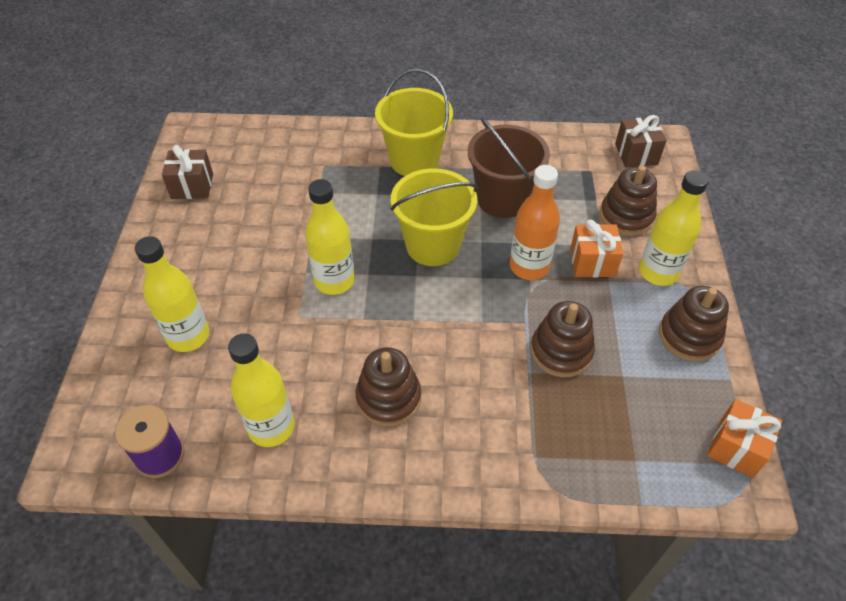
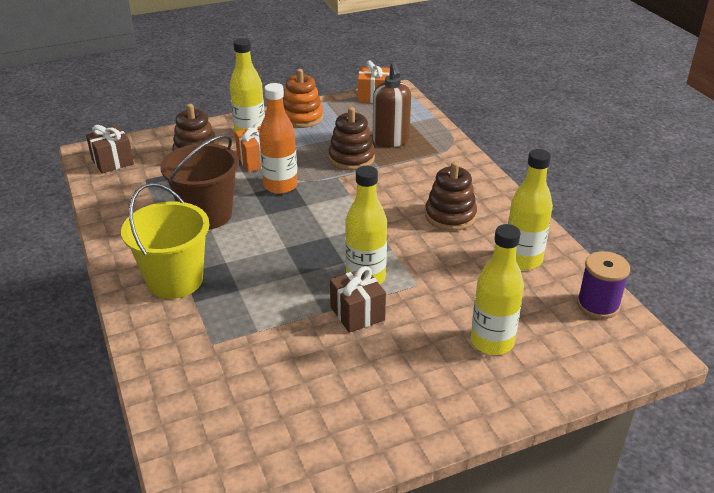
camera: 115 degrees left, 15 degrees down
(192, 186) = (305, 443): brown gift -> brown gift (357, 313)
(433, 245) = (287, 237): yellow bucket -> none
(588, 412) = (391, 141): none -> brown soap dispenser
(689, 336) = (302, 117): brown stacking toy -> orange stacking toy

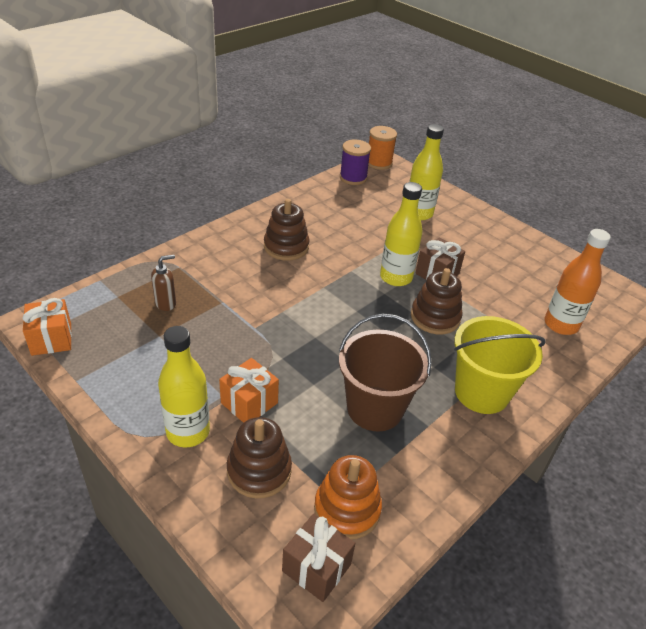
camera: 115 degrees left, 5 degrees up
(280, 186) = (292, 366): orange bottle -> orange bottle (561, 324)
(302, 117) = (127, 393): orange stacking toy -> orange stacking toy (347, 509)
(351, 158) = (213, 325): brown stacking toy -> brown stacking toy (435, 317)
(391, 141) = (166, 303): brown soap dispenser -> brown soap dispenser, size x0.60
(522, 260) = (324, 208): yellow bottle -> none
(643, 345) = (379, 163): none -> orange spool

